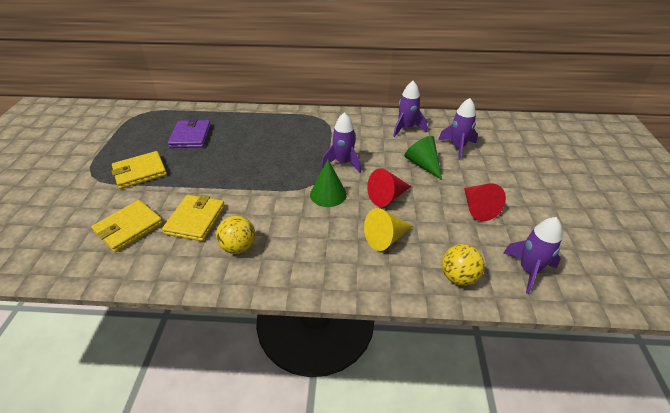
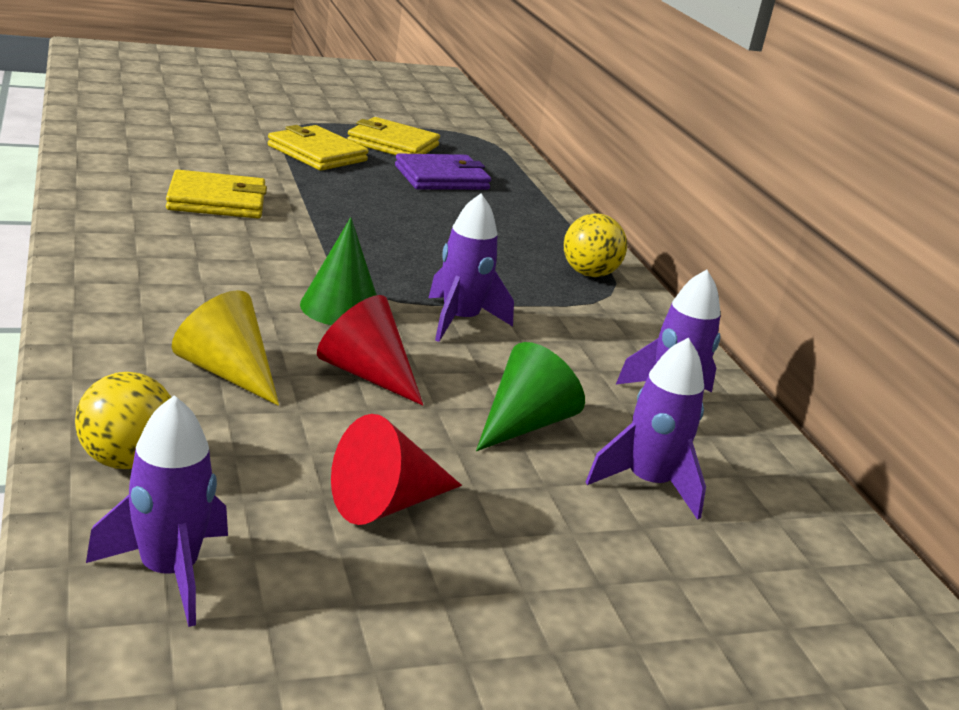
camera: 65 degrees right, 15 degrees down
(129, 228) = (182, 160): yellow wallet -> yellow wallet (393, 144)
(239, 247) = (160, 237): yellow ball -> yellow ball (588, 274)

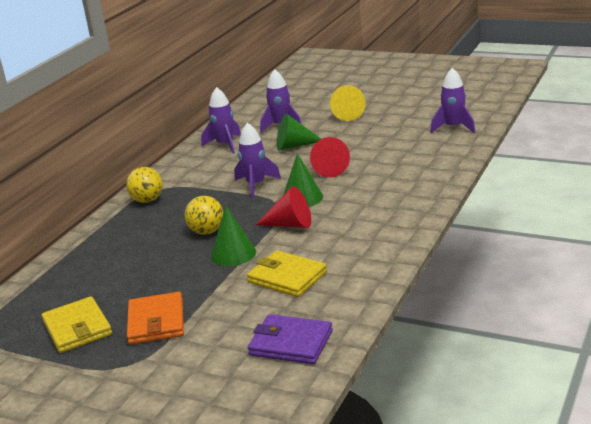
camera: 130 degrees left, 0 degrees up
(126, 460) = (446, 154): yellow ball -> yellow ball (207, 232)
(227, 372) = (384, 177): yellow cone -> yellow cone (347, 114)
(317, 153) = (156, 322): yellow wallet -> orange wallet
(332, 219) = (233, 254): none -> green cone
(386, 503) = (374, 132): red cone -> red cone (290, 224)
(441, 178) = (103, 283): purple wallet -> purple wallet (291, 343)

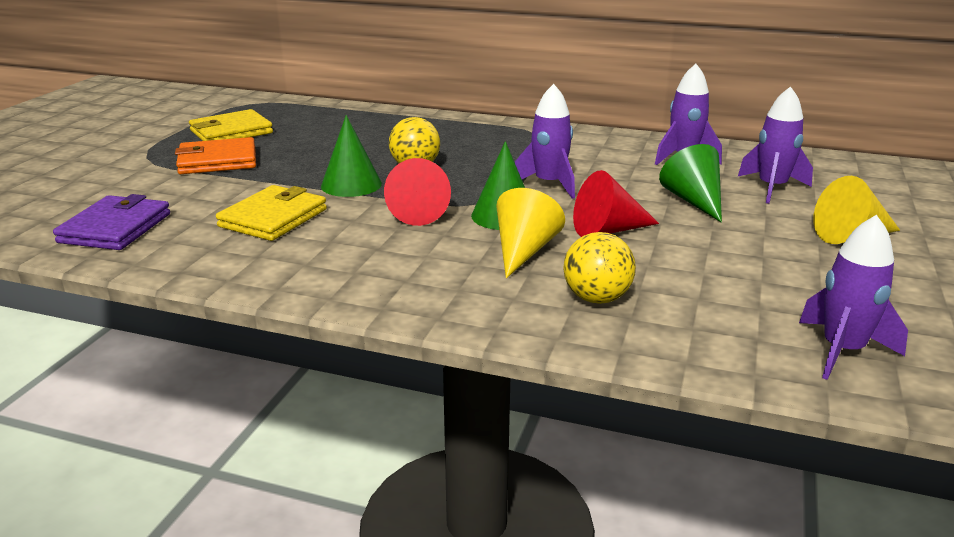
camera: 80 degrees right, 0 degrees up
(147, 200) = (507, 132): yellow ball -> yellow ball (596, 298)
(352, 191) = (524, 251): none -> yellow cone

